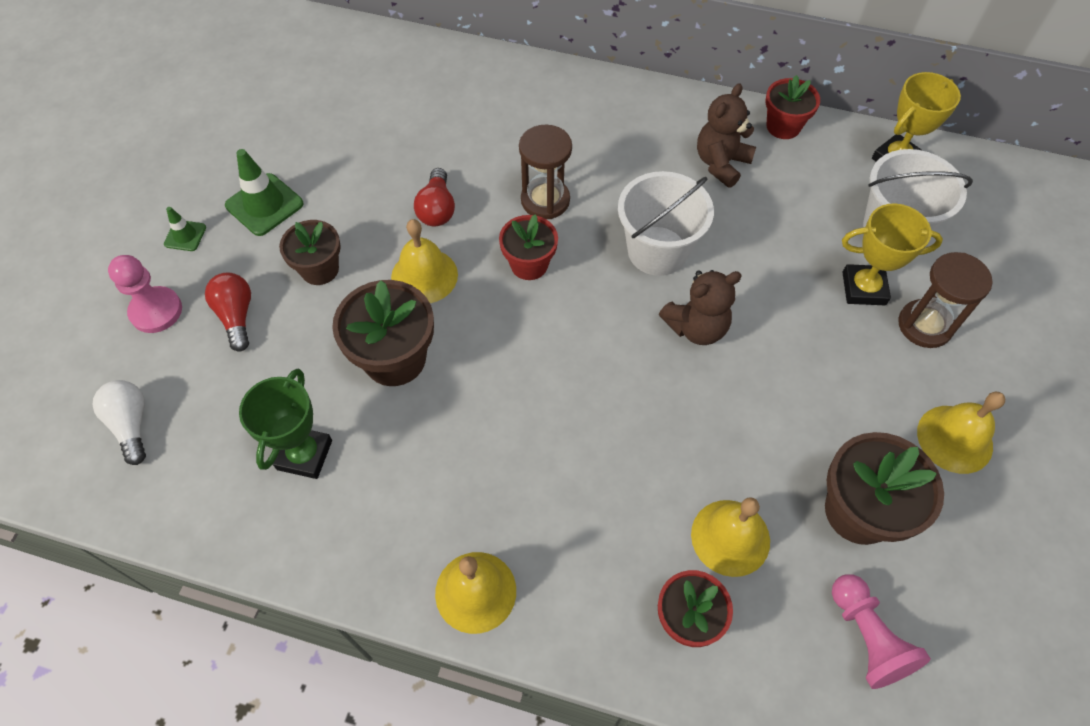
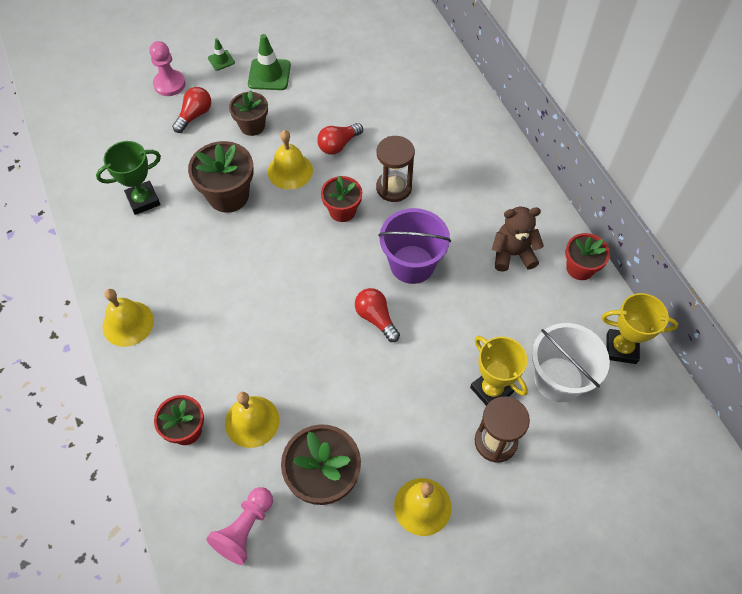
camera: 50 degrees right, 0 degrees up
(131, 425) = (103, 124): white light bulb -> none
(657, 251) = (412, 264): white bucket -> purple bucket
(696, 327) = (376, 318): brown teddy bear -> red light bulb

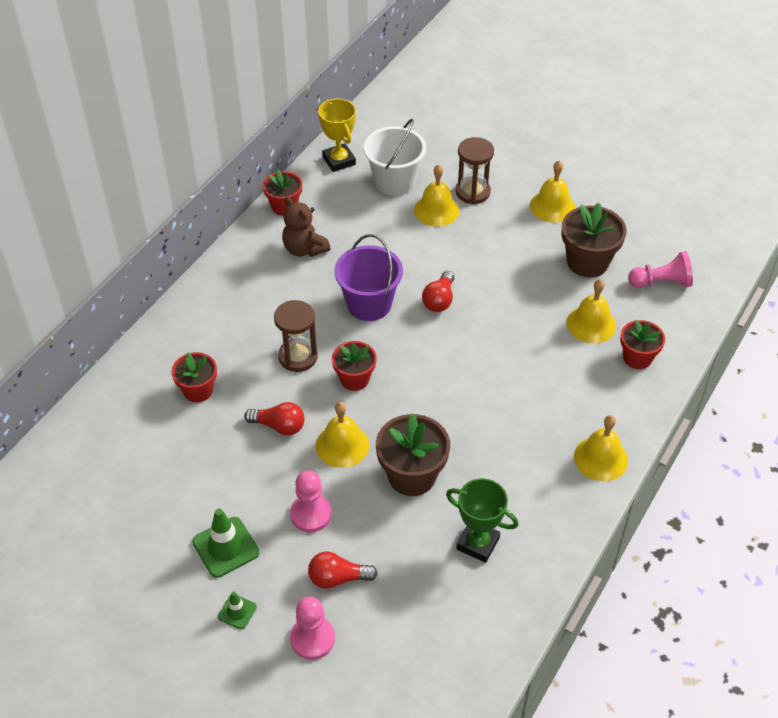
camera: 125 degrees left, 10 degrees down
(252, 126) = (311, 514): brown flower pot -> pink pawn
(410, 116) = (198, 390): none -> red flower pot
(491, 390) = (436, 210): yellow trophy -> yellow bell

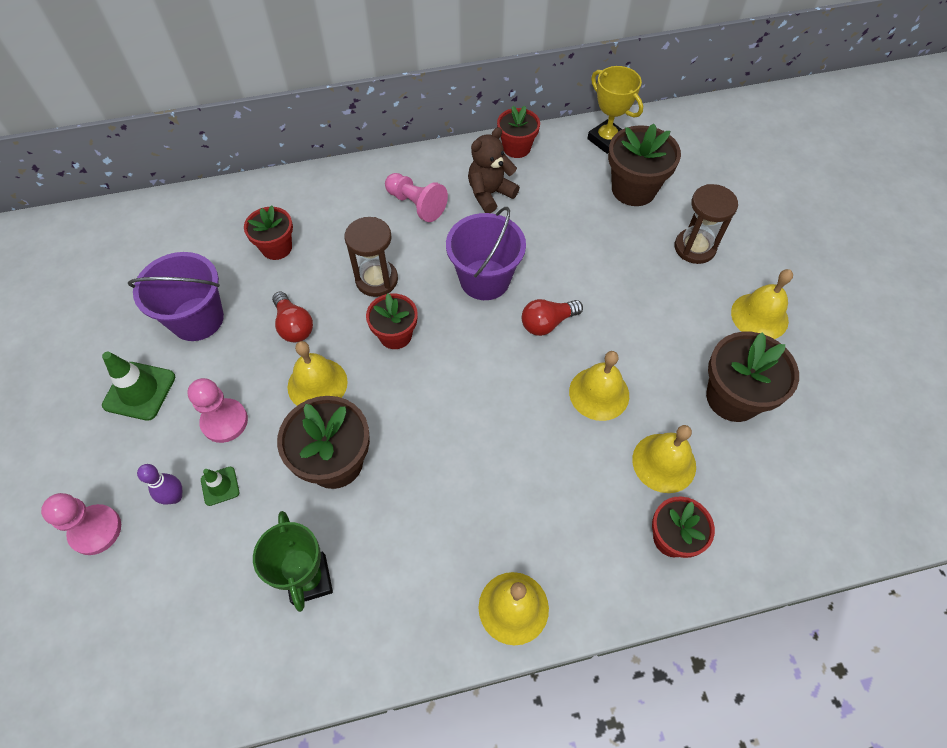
camera: 45 degrees right, 10 degrees up
(203, 476) = (197, 319): none -> purple bucket
(237, 612) = (81, 452): green traffic cone -> green traffic cone (220, 486)
(304, 249) = (490, 194): brown teddy bear -> brown teddy bear turned 45 degrees clockwise
(338, 578) = (175, 497): red light bulb -> purple bowling pin
(339, 161) = (606, 140): yellow trophy -> yellow trophy turned 60 degrees counterclockwise
(394, 181) = (633, 189): white bucket -> brown flower pot
(436, 210) = (641, 240): yellow bell -> yellow bell (599, 393)
(661, 282) = (790, 481): pink pawn -> pink pawn (416, 205)

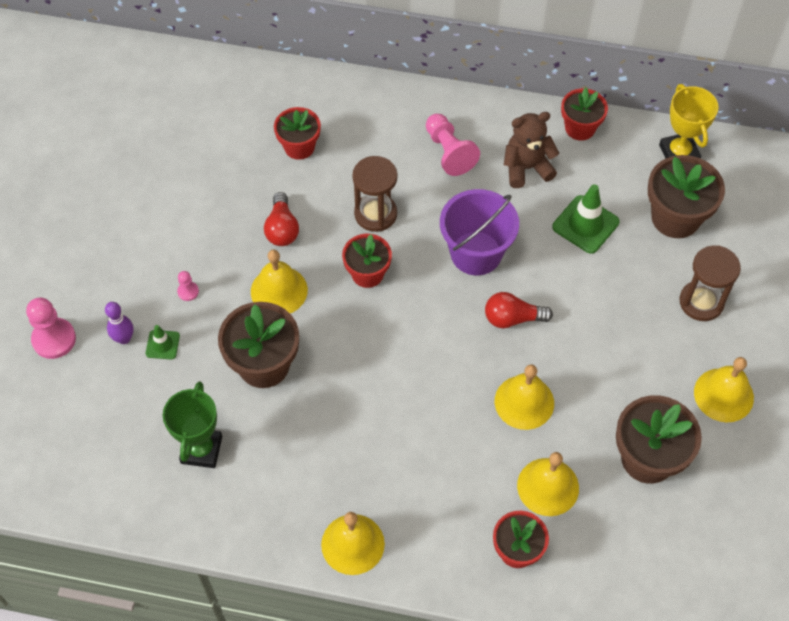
camera: 25 degrees right, 0 degrees up
(139, 391) = (129, 236): green traffic cone -> green traffic cone (585, 224)
(197, 319) = (202, 189): purple bucket -> none
(224, 421) = (188, 291): pink pawn -> pink pawn, size x0.50

